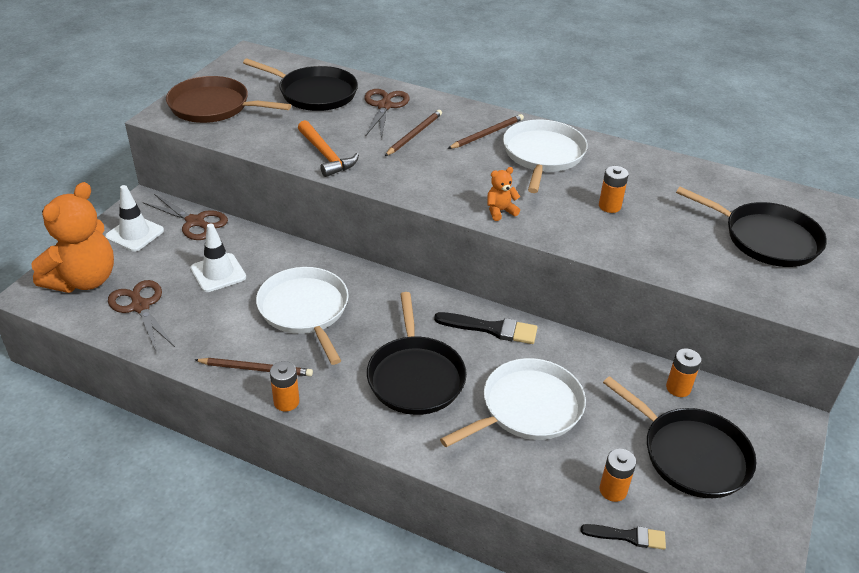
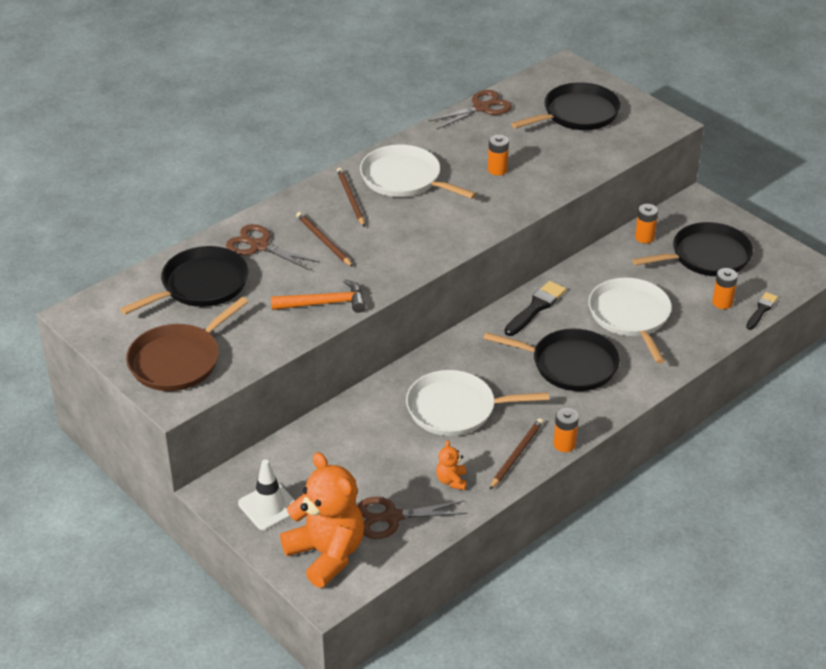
camera: 65 degrees left, 0 degrees up
(195, 222) = (276, 457): brown scissors -> brown scissors (482, 107)
(218, 273) = (370, 455): white traffic cone -> none
(500, 211) = (472, 227): orange teddy bear -> orange teddy bear (451, 481)

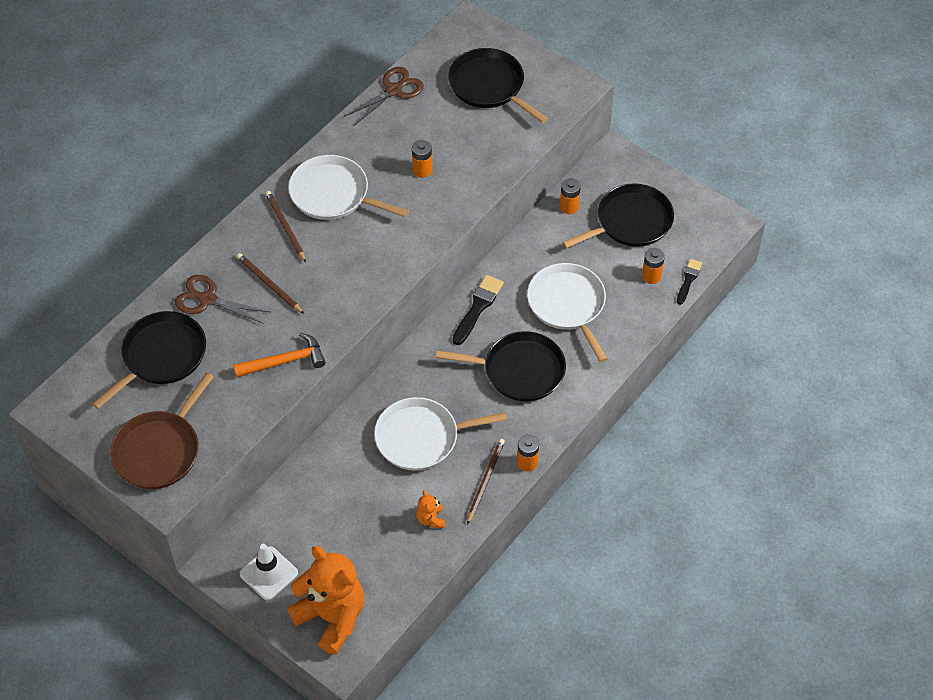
camera: 10 degrees left, 15 degrees up
(391, 517) = (383, 568): brown scissors -> none
(577, 114) = (489, 86): black pan -> black pan turned 90 degrees counterclockwise

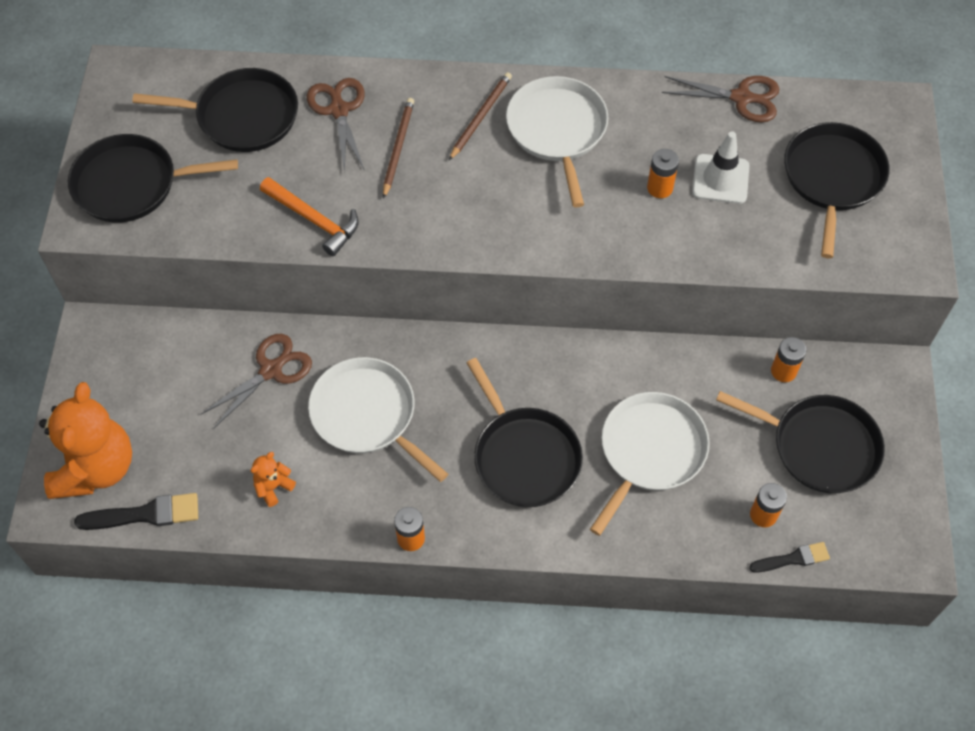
camera: 55 degrees right, 5 degrees up
(160, 450) = (131, 184): brown pan -> black pan
(269, 573) = (111, 380): white traffic cone -> white traffic cone (720, 179)
(342, 473) = (272, 369): none -> brown scissors
(478, 307) = (573, 365): black brush -> black brush (145, 514)
(485, 481) = (358, 511): brown pencil -> none

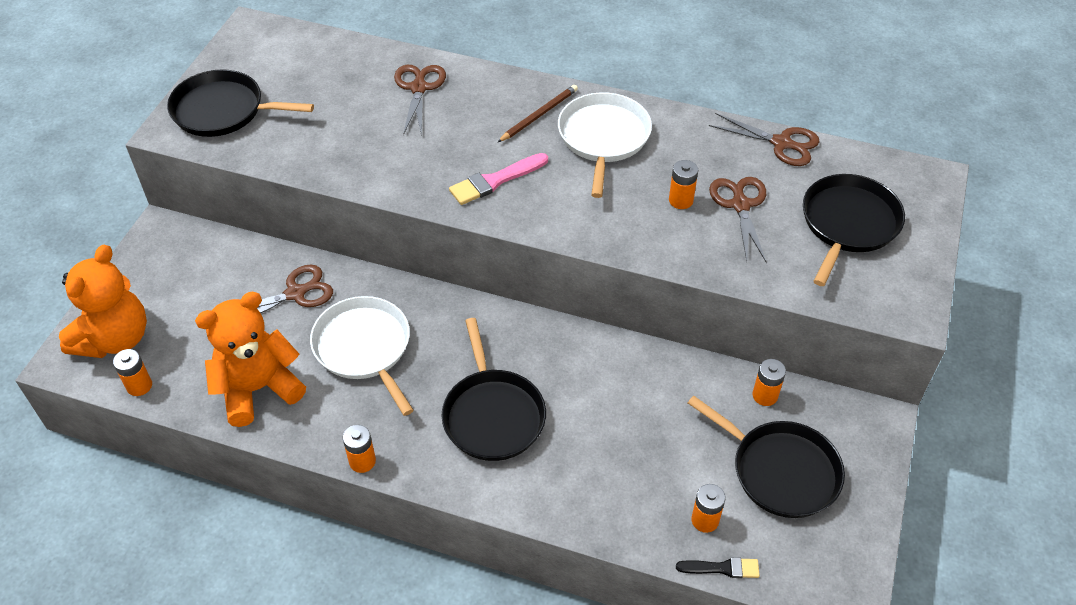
camera: 15 degrees right, 10 degrees down
(145, 514) = (139, 386): black brush -> orange battery
(242, 116) = (336, 78): black pan -> none
(273, 487) = (258, 389): orange teddy bear -> orange teddy bear, size x2.37
(314, 220) = (363, 166): orange hammer -> none
(398, 148) = (458, 125): brown pencil -> none
(461, 207) = (495, 181): none -> pink brush
(650, 452) = (612, 438): white pan -> none
(720, 179) = (740, 204): white traffic cone -> brown scissors

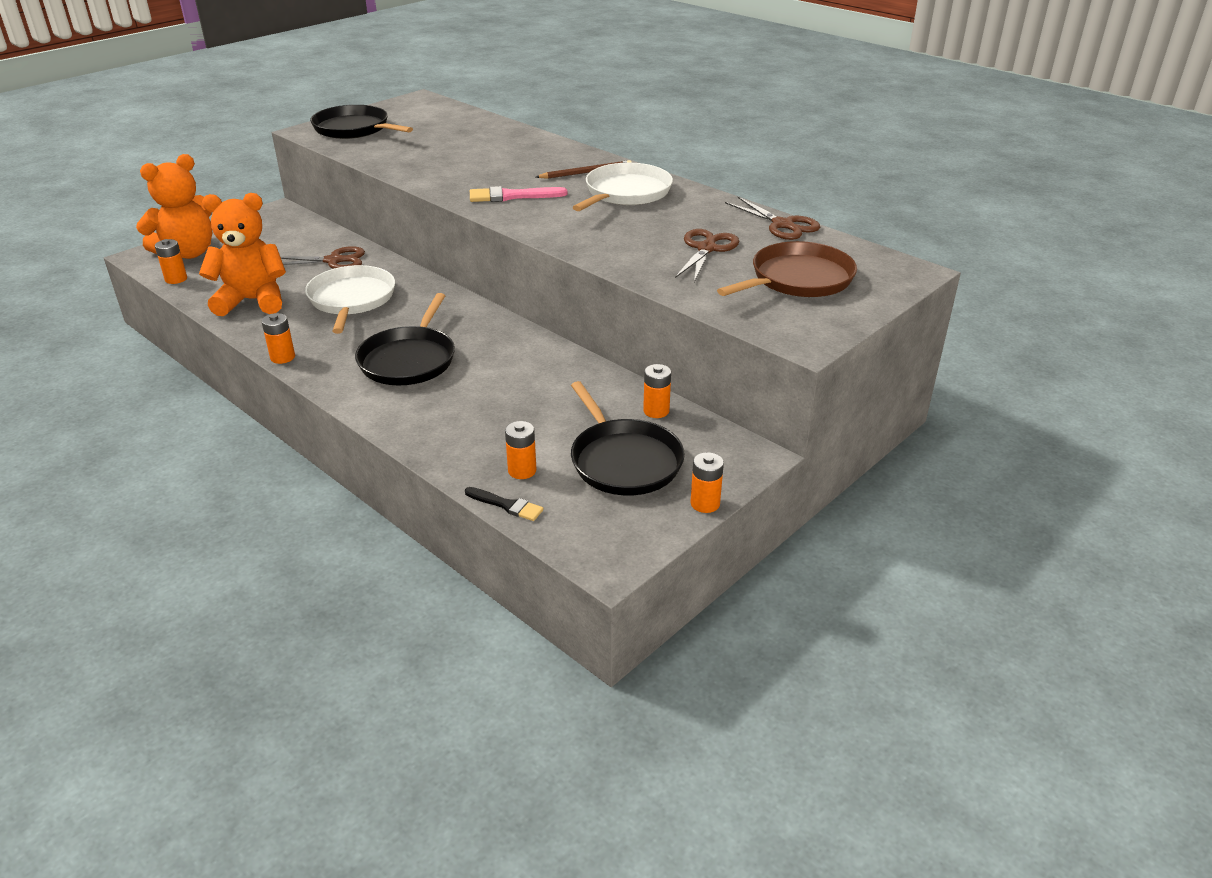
camera: 25 degrees right, 15 degrees down
(419, 87) = (507, 144): brown scissors -> none
(681, 200) = (655, 236): orange battery -> orange battery (705, 503)
(848, 224) = (797, 279): black pan -> brown pan

